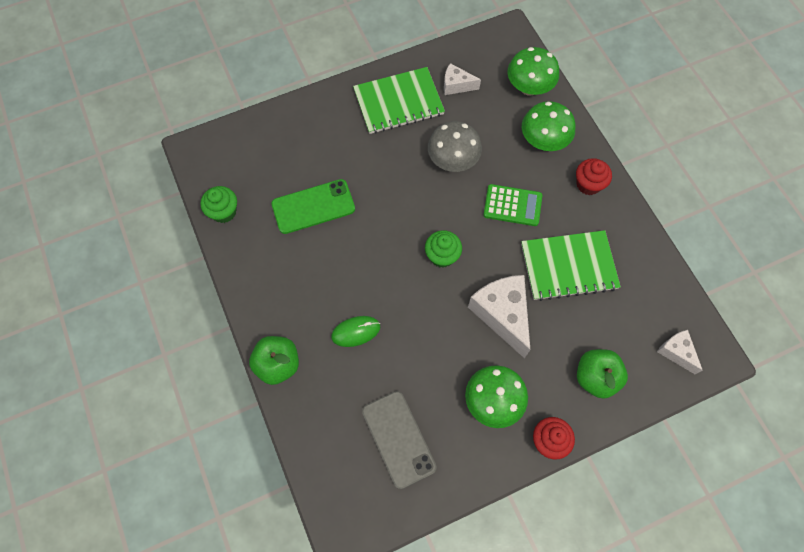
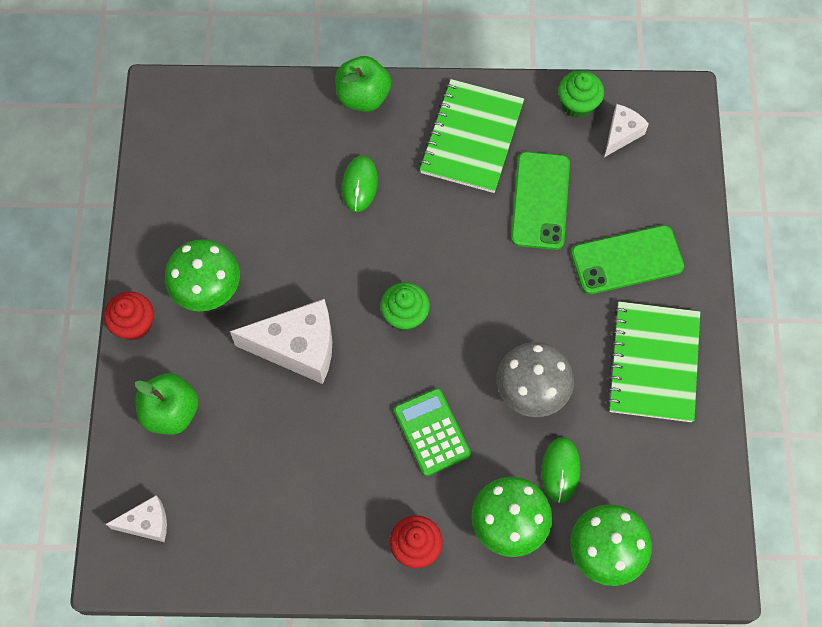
camera: 115 degrees right, 0 degrees up
(334, 140) = (627, 260): none -> green phone
(398, 439) = (221, 179): grey phone -> none
(456, 85) = (650, 451): white cheese -> white cheese (621, 134)
(495, 126) = (560, 470): none -> green mouse
(512, 205) = (432, 432): green calculator -> green calculator turned 120 degrees clockwise
(568, 266) = (317, 457): green notebook -> green notebook (472, 138)

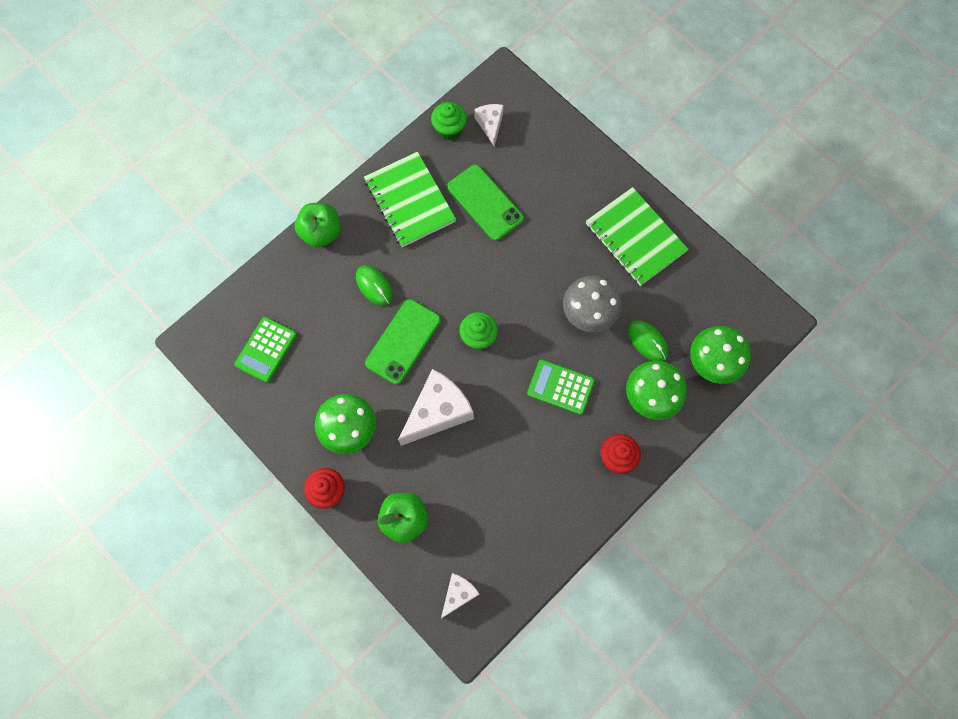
camera: 45 degrees left, 5 degrees up
(210, 155) = (266, 350): none -> green calculator
(627, 260) = (565, 194): green phone -> green phone (403, 341)

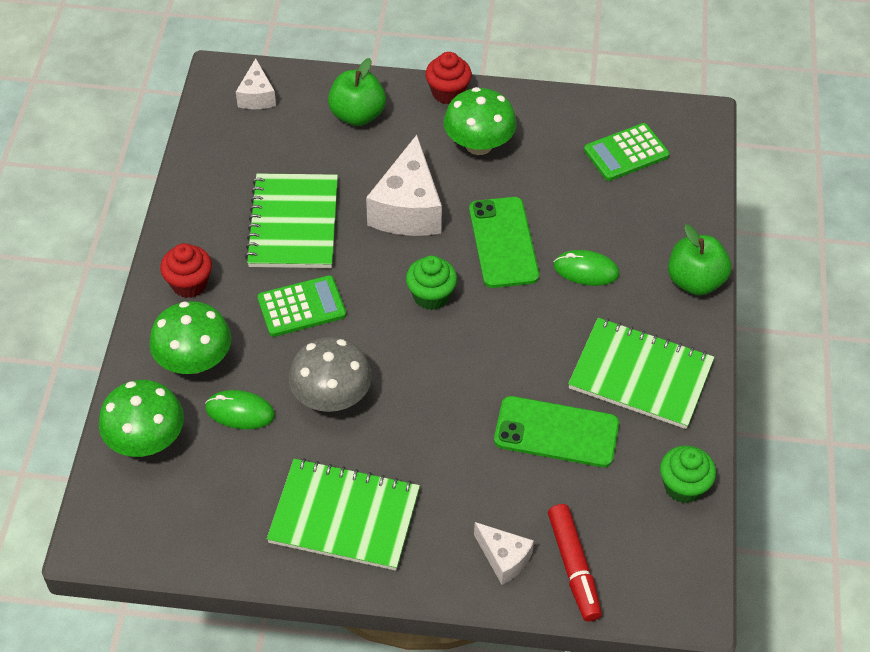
camera: 140 degrees right, 20 degrees down
(266, 350) = (626, 153): green calculator -> green calculator turned 105 degrees counterclockwise
(490, 125) = (641, 528): white cheese -> white cheese (504, 558)
(518, 456) = (293, 223): none -> green notebook
(542, 130) = (573, 567): none -> red marker

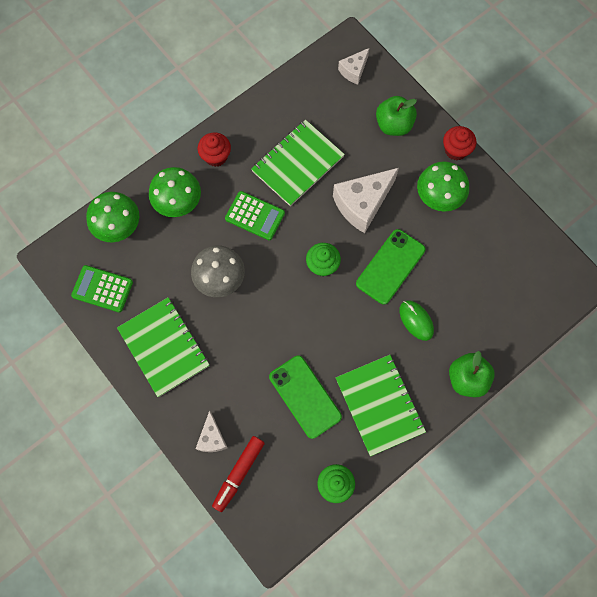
camera: 45 degrees right, 20 degrees up
(240, 412) = (172, 248): green mouse -> none
(626, 153) = (514, 269): green calculator -> green calculator (102, 289)

